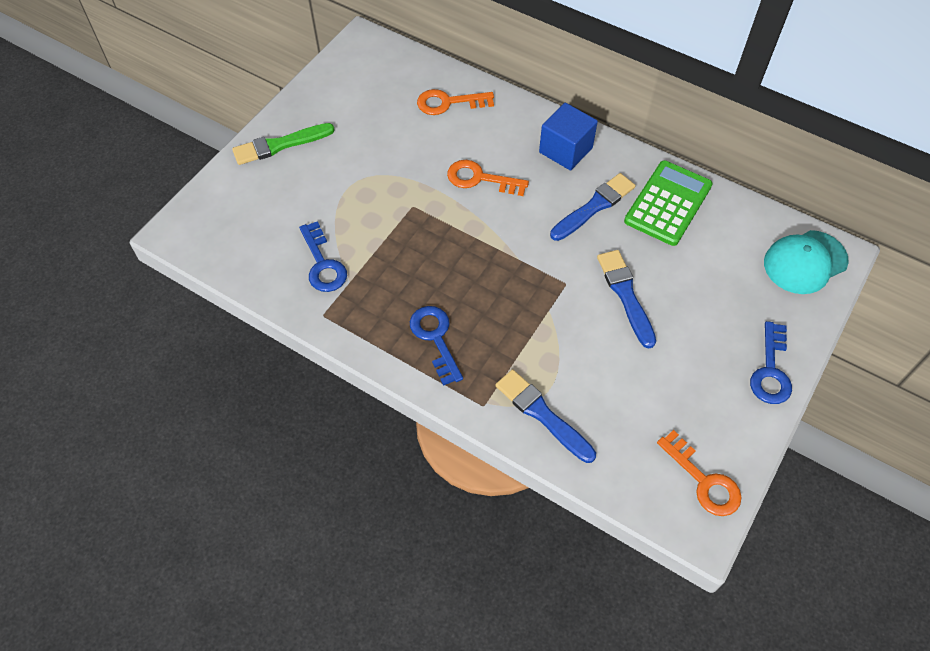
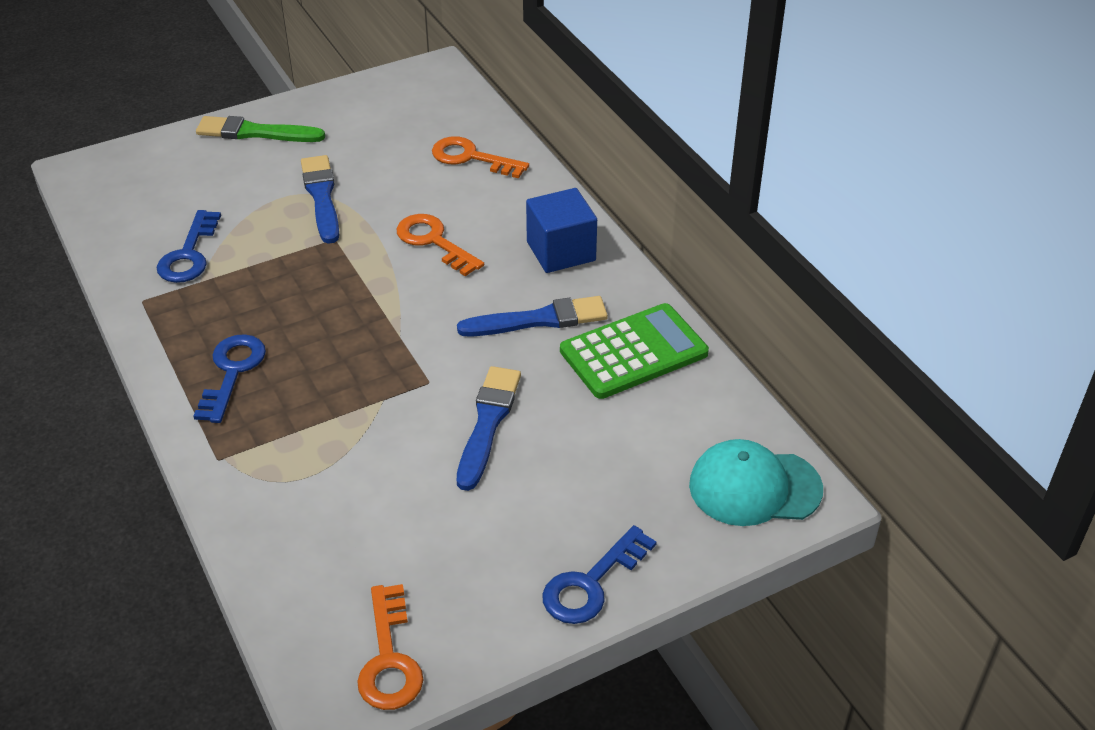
camera: 30 degrees right, 15 degrees down
(543, 415) = (272, 499): blue brush -> blue brush (322, 197)

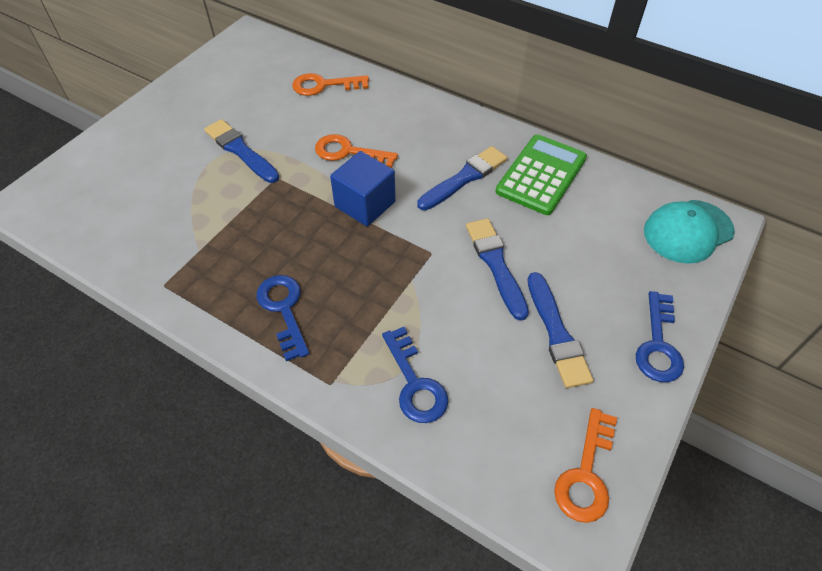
camera: 30 degrees left, 10 degrees up
(189, 254) = (173, 233): blue key -> blue key (415, 383)
(256, 132) = (150, 122): green brush -> none
(389, 659) = (586, 474): orange key -> orange key turned 60 degrees clockwise
(488, 519) = (556, 333): none -> blue brush
(561, 251) = (437, 126): blue cube -> blue cube (365, 204)

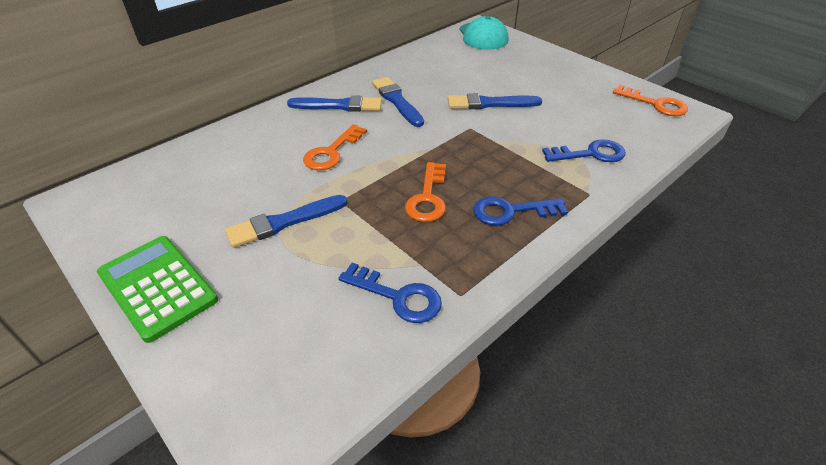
camera: 75 degrees left, 10 degrees down
(324, 85) = (221, 155): orange key -> orange key (428, 198)
(365, 204) = (403, 152): blue cube -> none
(541, 175) = (410, 70): green calculator -> green calculator (157, 287)
(556, 333) = (554, 93): blue brush -> blue brush (339, 106)
(658, 345) = (567, 64): blue key -> blue key (398, 297)

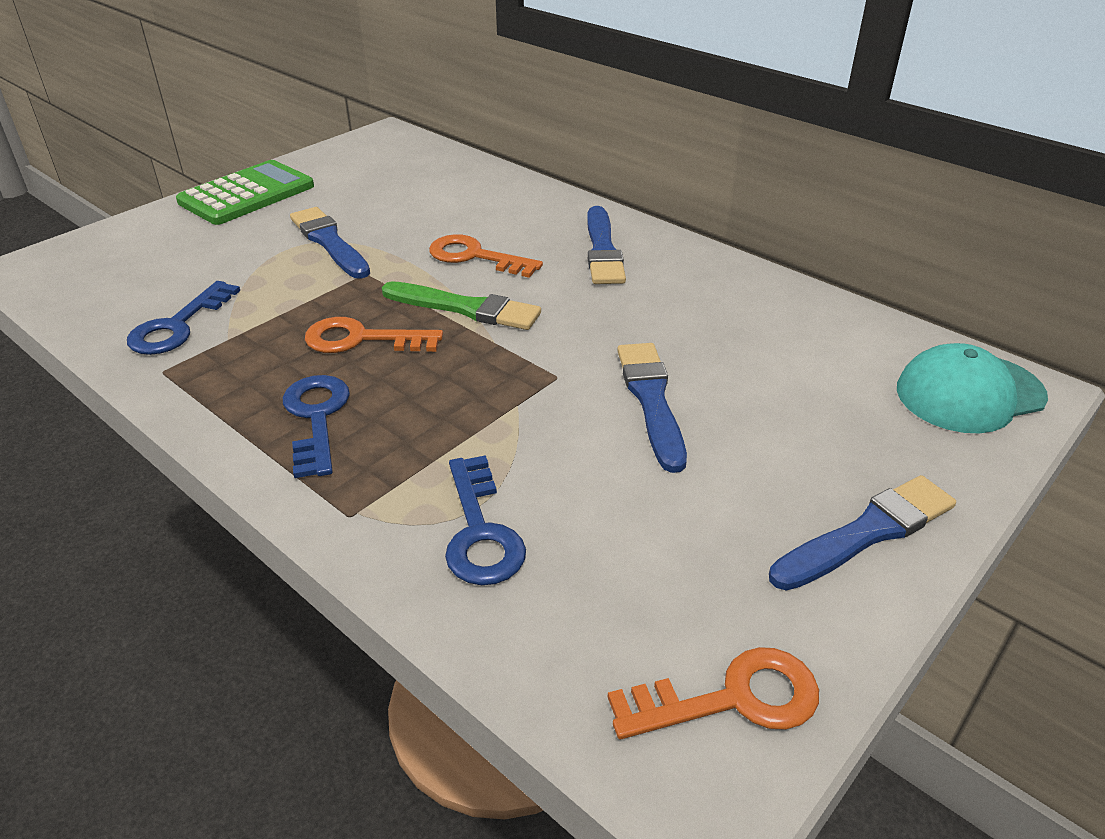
camera: 85 degrees right, 5 degrees down
(396, 157) = (465, 308): none -> green brush
(397, 101) = (631, 299): blue brush -> blue brush (866, 533)
(655, 104) = (732, 698): orange key -> orange key turned 135 degrees counterclockwise

